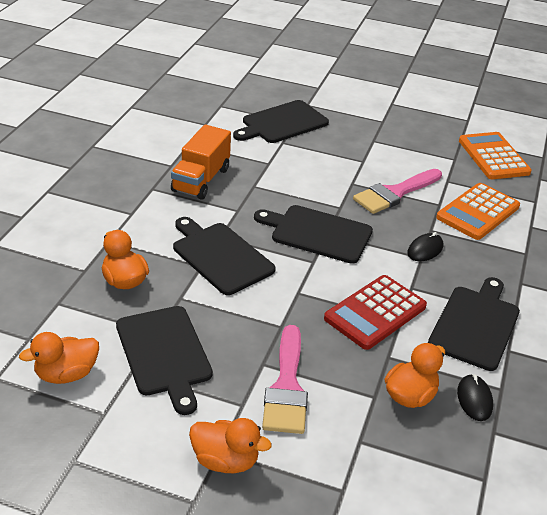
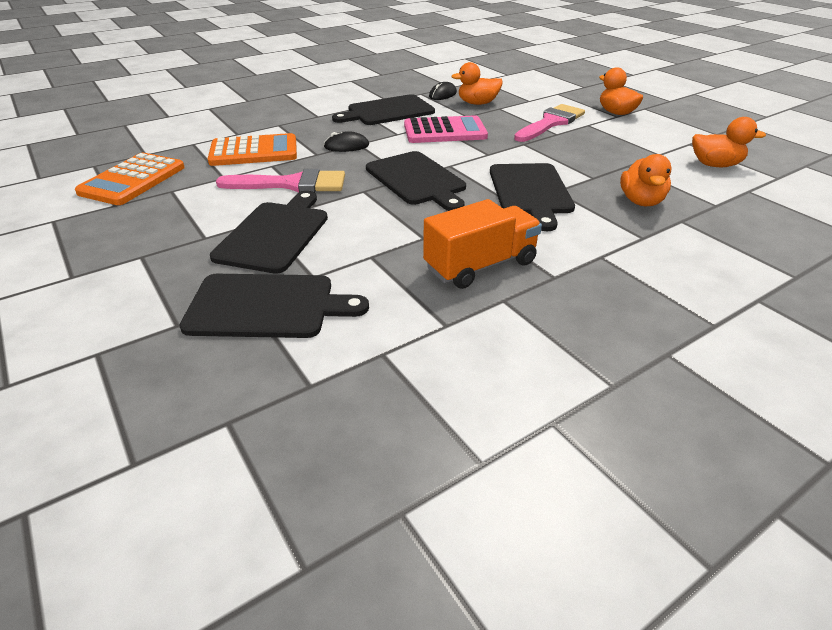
camera: 140 degrees left, 0 degrees up
(164, 353) = (628, 155): black cutting board -> black cutting board (275, 234)
(375, 313) = (445, 131): red calculator -> pink calculator

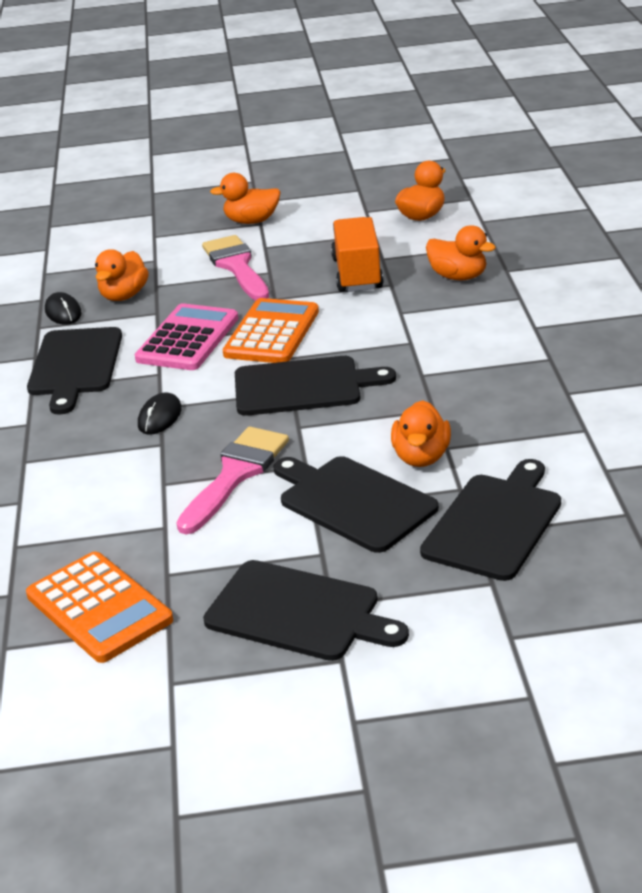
camera: 60 degrees left, 5 degrees down
(254, 151) = (102, 493): orange calculator -> orange calculator (271, 333)
(350, 248) = (421, 457): none -> orange duck
(480, 265) = (507, 390): orange truck -> orange truck (357, 274)
(530, 191) = (390, 326): black cutting board -> black cutting board (298, 612)

